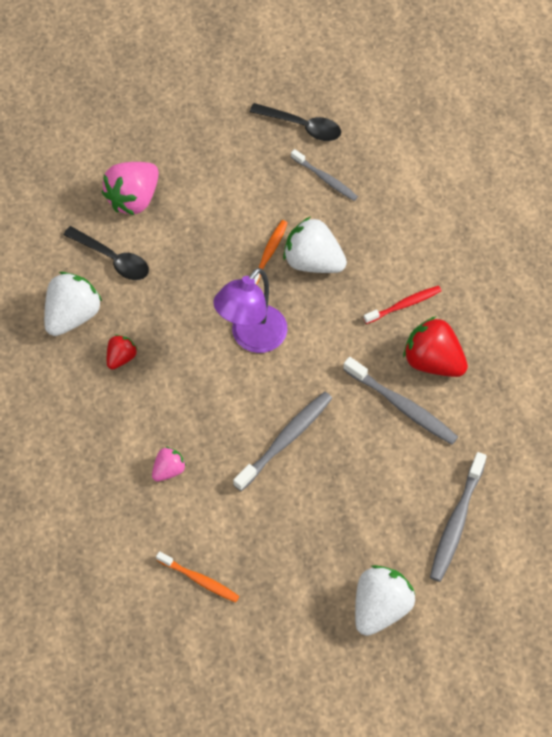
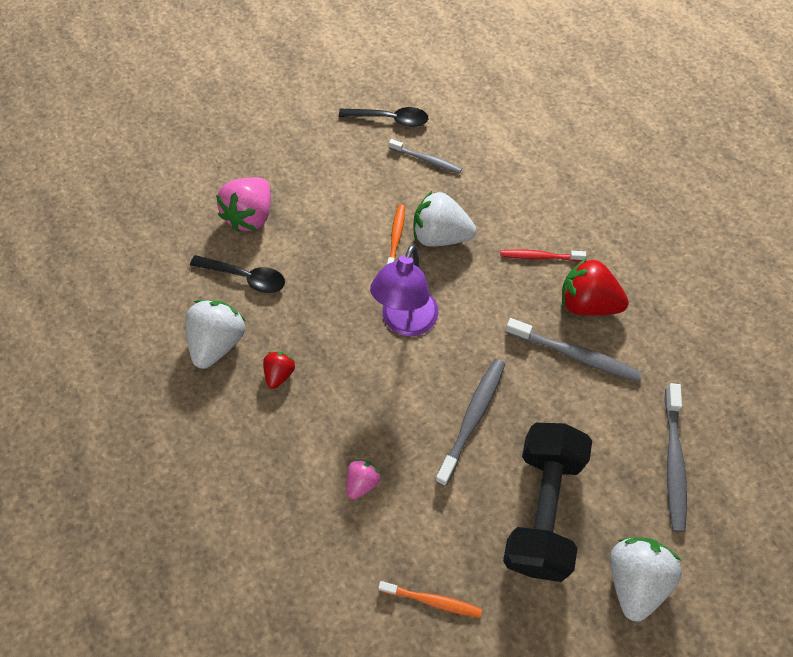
camera: 15 degrees left, 0 degrees up
(321, 531) = (542, 508): none -> black dumbbell
(404, 305) = (539, 256): red toothbrush -> red toothbrush turned 135 degrees counterclockwise

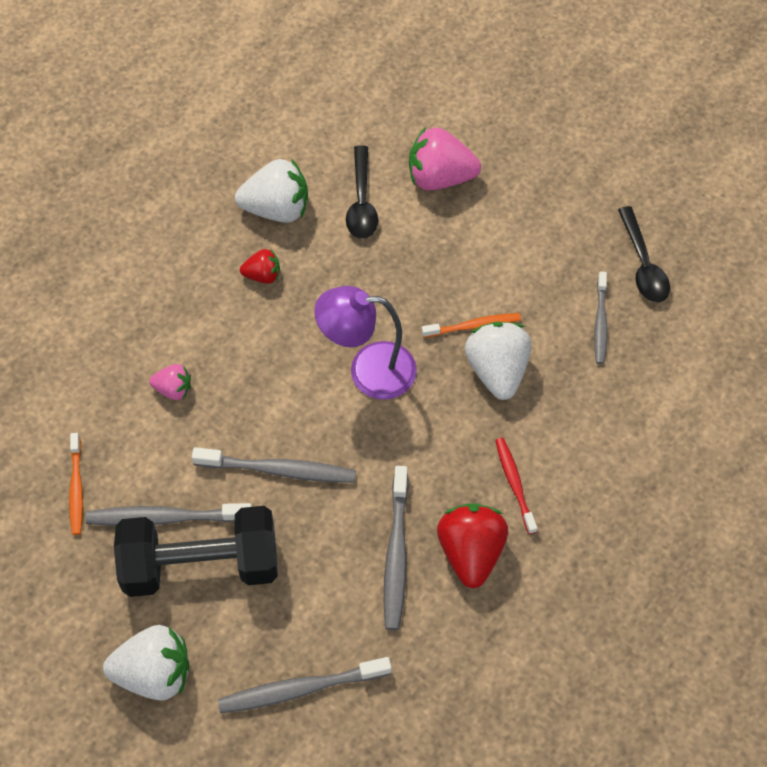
camera: 70 degrees right, 0 degrees up
(488, 526) = (165, 518): none -> grey toothbrush

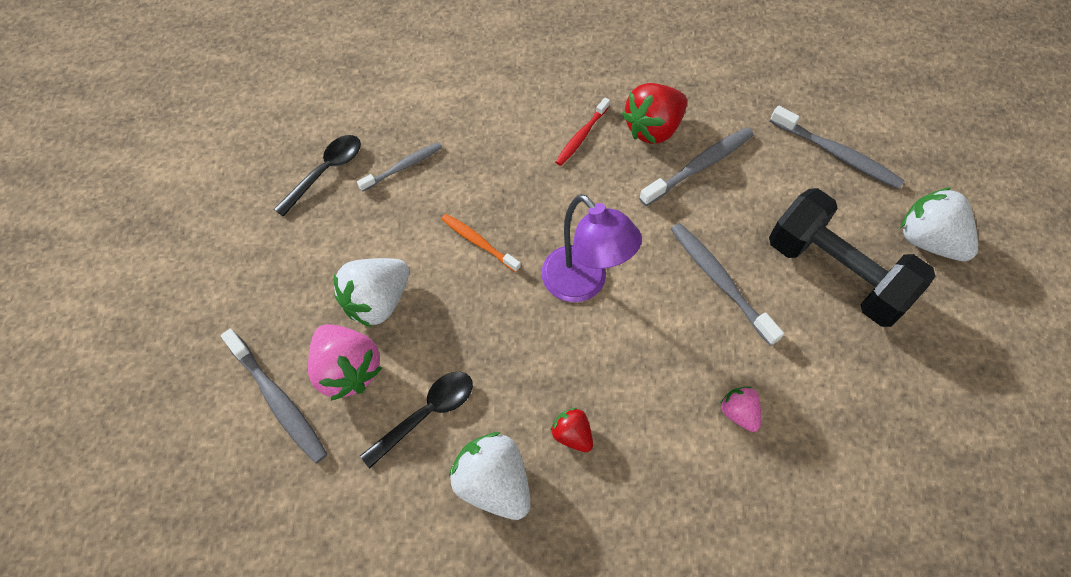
camera: 130 degrees left, 0 degrees up
(76, 488) = (886, 410): orange toothbrush -> none
(165, 518) = (833, 325): grey toothbrush -> grey toothbrush (278, 400)
(497, 370) = (503, 202): white strawberry -> white strawberry (377, 301)

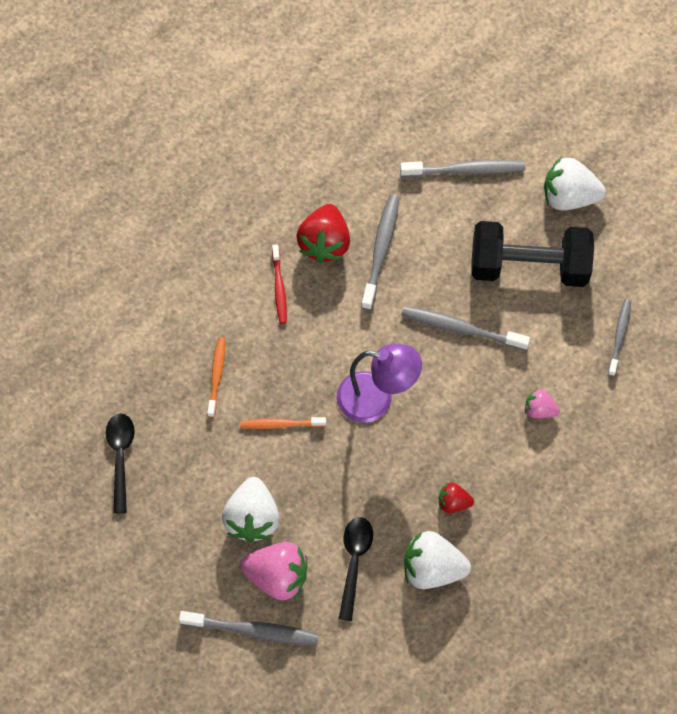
camera: 40 degrees left, 5 degrees up
(403, 167) = (173, 410): grey toothbrush -> grey toothbrush (619, 336)
(464, 166) = (216, 375): none -> orange toothbrush

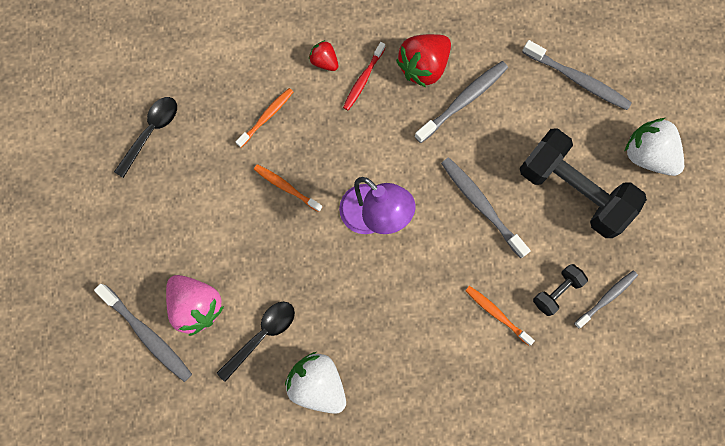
camera: 35 degrees right, 10 degrees up
(252, 518) = (211, 246): white strawberry -> none
(453, 502) = (373, 342): red strawberry -> red strawberry (324, 61)
(539, 409) = (496, 314): pink strawberry -> orange toothbrush
(575, 358) = (556, 291): none -> black dumbbell

